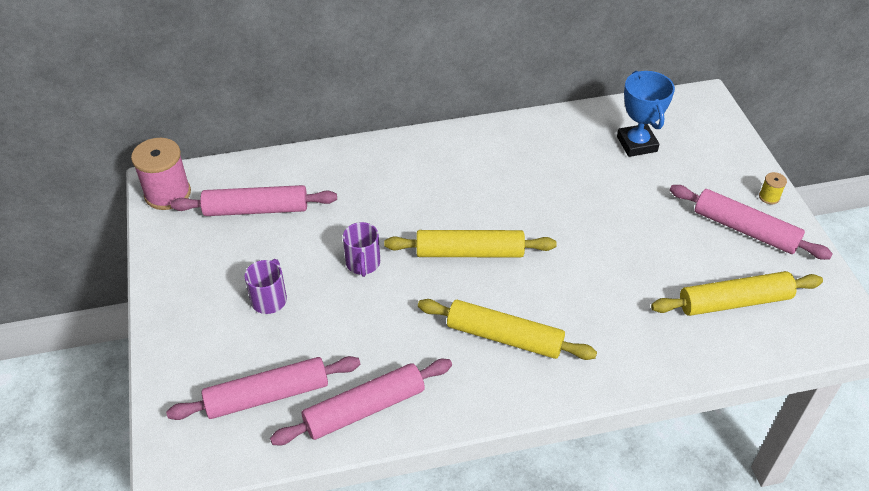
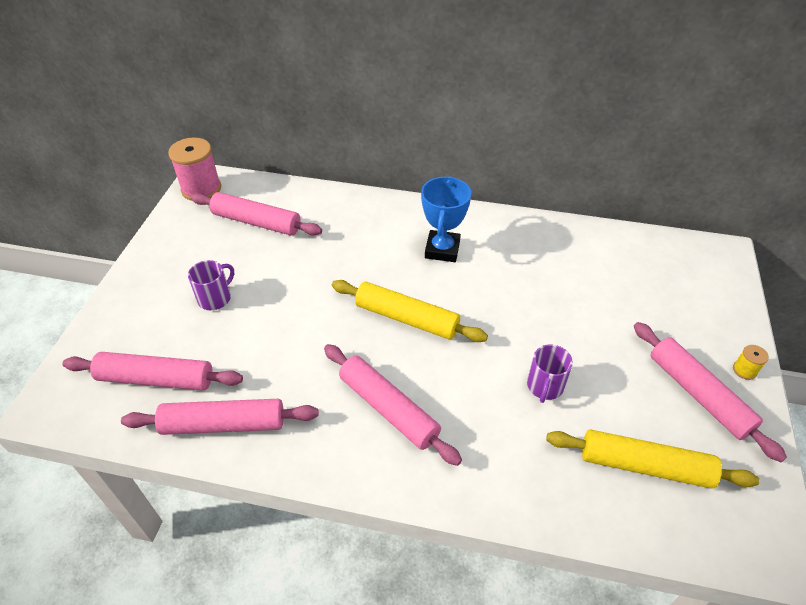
camera: 25 degrees right, 0 degrees up
(363, 263) = (309, 295): purple mug -> purple mug (544, 386)
(504, 337) = (388, 408): yellow rolling pin -> pink rolling pin
(637, 144) = (627, 273): blue trophy -> blue trophy (442, 250)

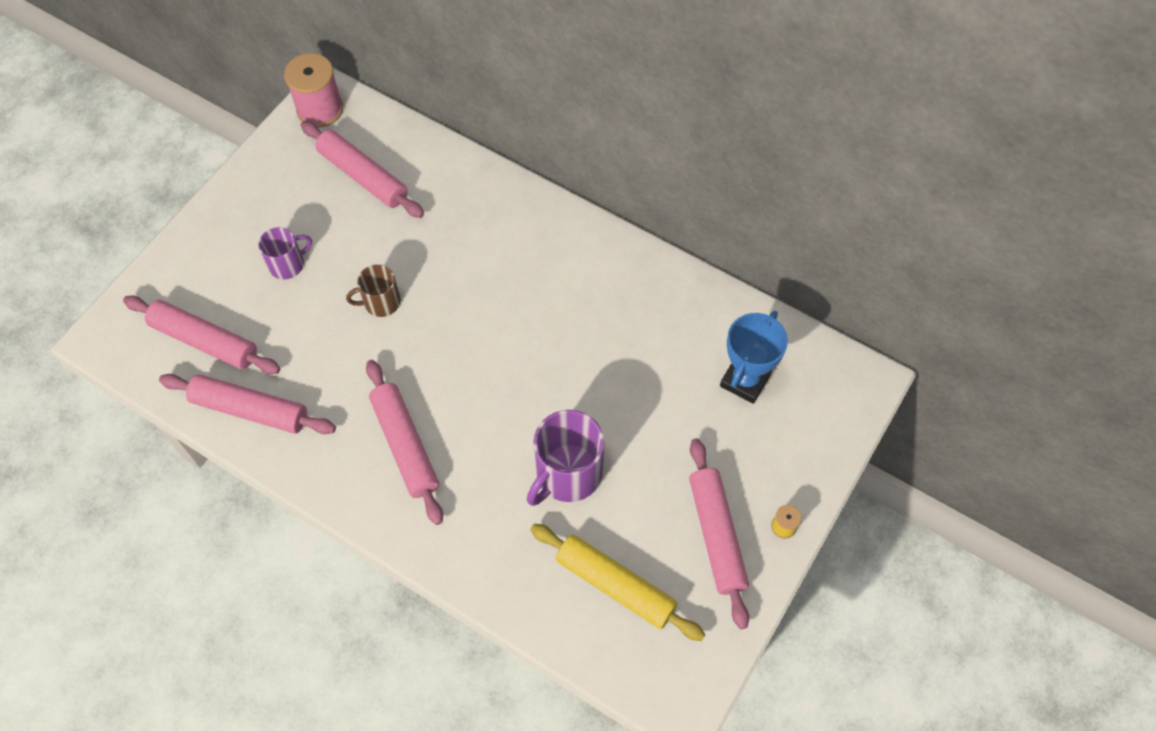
camera: 20 degrees right, 15 degrees up
(312, 304) = (381, 302): none -> brown mug
(407, 318) = (468, 351): yellow rolling pin -> none
(442, 250) = (547, 276): blue trophy -> blue trophy (745, 380)
(544, 386) = (567, 474): purple mug -> purple mug, size x1.71

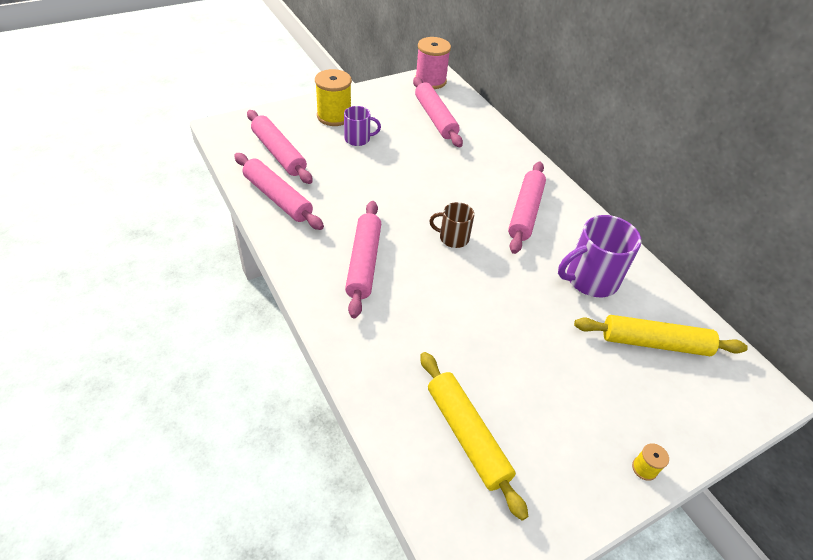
camera: 25 degrees right, 15 degrees down
(233, 241) = (334, 116): none -> yellow spool
(381, 302) = (403, 180): brown mug -> brown mug (453, 238)
(567, 474) = (472, 336): purple mug -> purple mug (590, 279)
(716, 535) = (577, 443): pink rolling pin -> pink rolling pin (525, 212)
(745, 380) = (654, 343): blue trophy -> yellow rolling pin

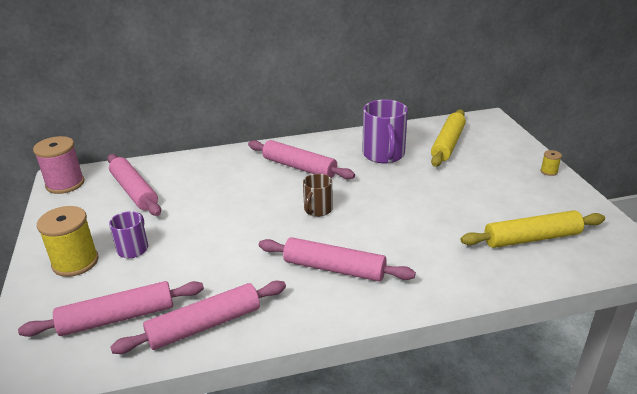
camera: 70 degrees left, 15 degrees down
(435, 118) = (134, 191): pink rolling pin -> pink rolling pin turned 60 degrees clockwise

